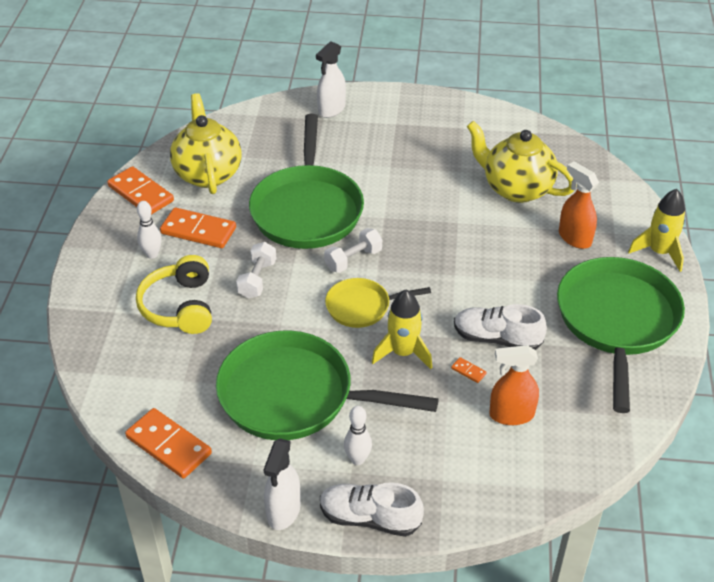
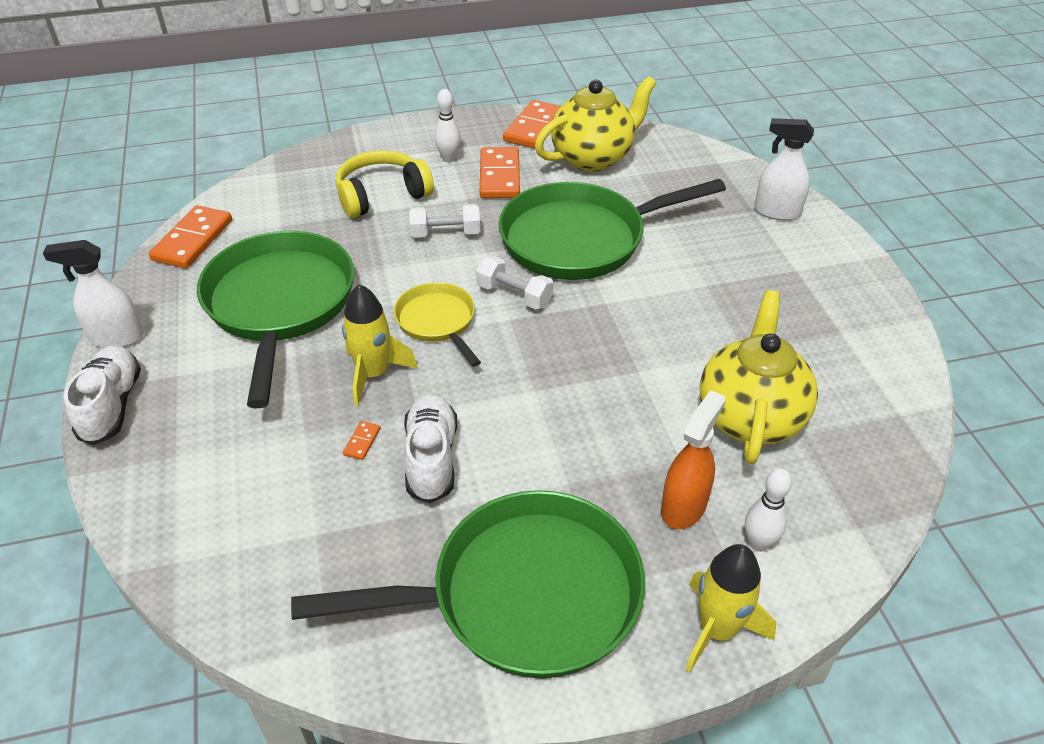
camera: 70 degrees right, 0 degrees up
(357, 459) = (196, 375): white bowling pin -> white bowling pin (758, 543)
(511, 415) = (296, 501): orange spray bottle -> none

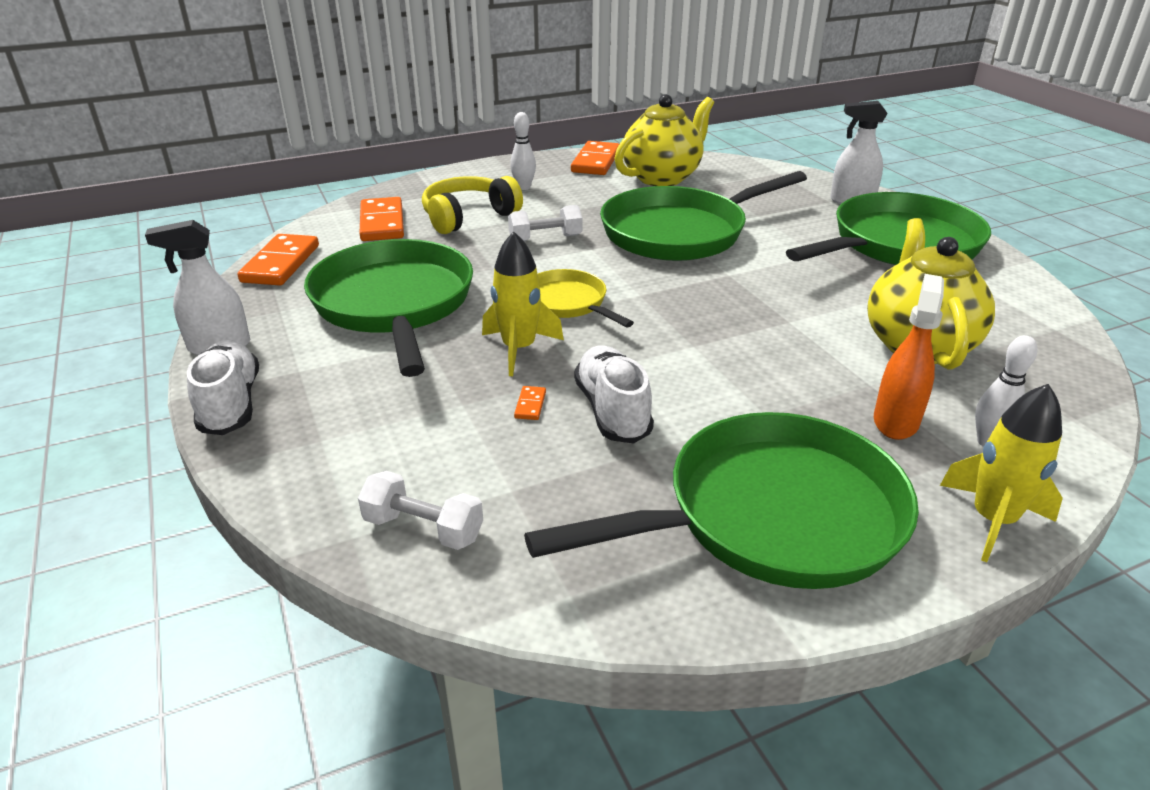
camera: 10 degrees left, 10 degrees down
(499, 176) = (579, 195): orange domino -> orange domino (382, 223)
(514, 295) = (636, 277): white dumbbell -> white dumbbell (423, 528)
(796, 280) = (899, 244): none -> green pan

